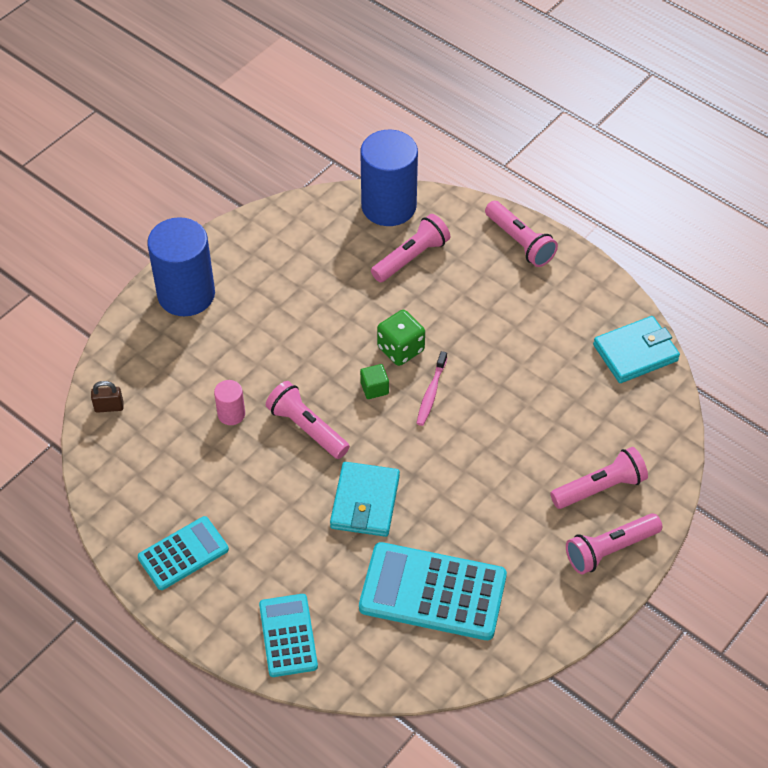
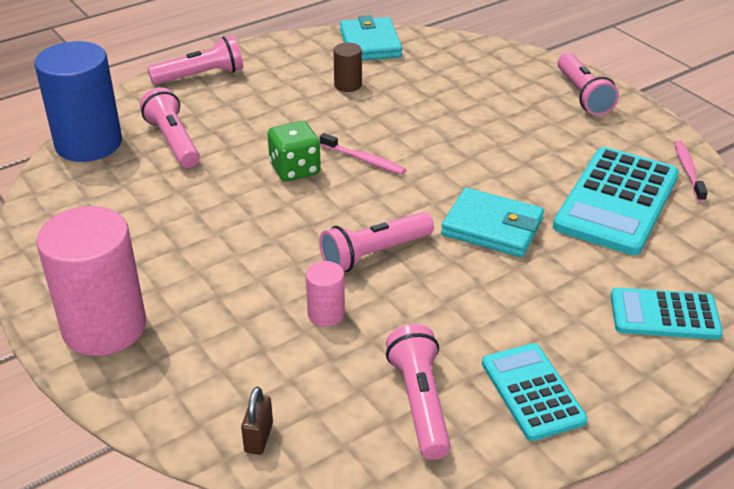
camera: 75 degrees left, 15 degrees down
(186, 294) = (104, 327): blue cylinder -> pink cylinder
(374, 388) = (339, 195): green cube -> none
(503, 649) = (688, 171): none -> pink toothbrush
(549, 353) = (348, 85): none -> brown cylinder
(600, 488) = (514, 88): pink flashlight -> pink flashlight (420, 402)

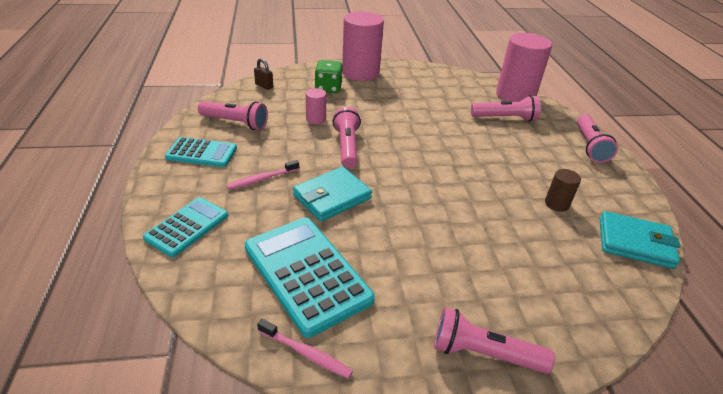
camera: 115 degrees right, 0 degrees up
(88, 143) = (515, 96): blue cylinder -> pink cylinder
(295, 169) = (450, 147): green dice -> green dice (328, 88)
(364, 160) = (445, 175): pink toothbrush -> pink toothbrush (262, 179)

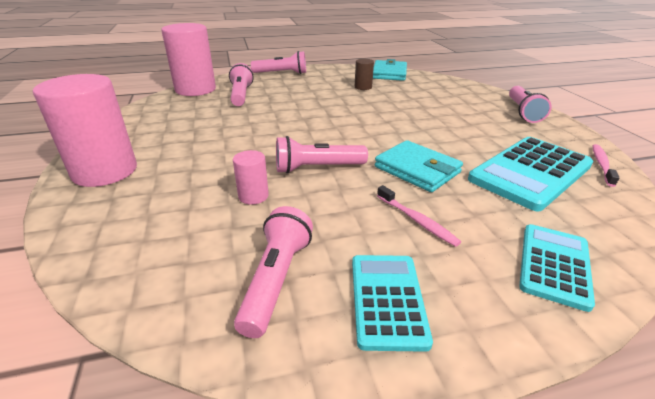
camera: 95 degrees left, 5 degrees down
(187, 227) = (554, 265): turquoise calculator -> turquoise calculator turned 90 degrees clockwise
(264, 86) = (124, 270): brown padlock -> none
(328, 88) = (153, 195): green dice -> none

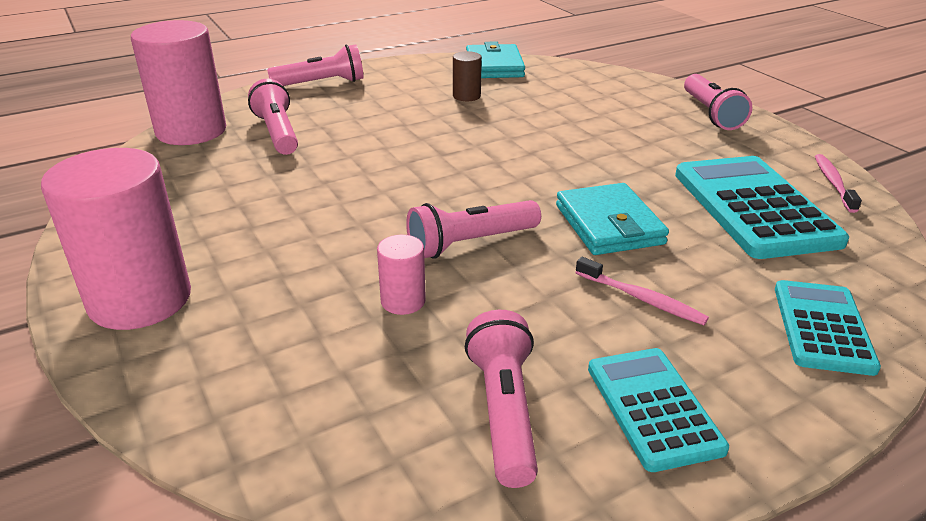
camera: 15 degrees left, 0 degrees up
(417, 169) = (609, 225): turquoise wallet -> turquoise wallet turned 45 degrees clockwise
(530, 173) = (753, 207): turquoise calculator -> turquoise calculator turned 135 degrees clockwise

